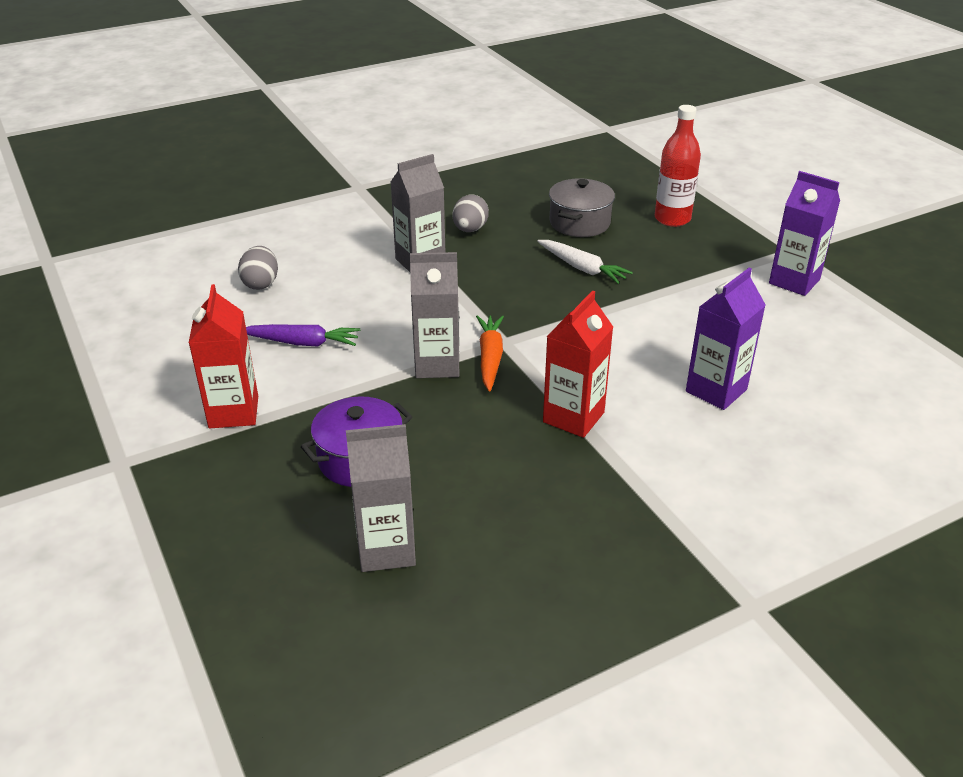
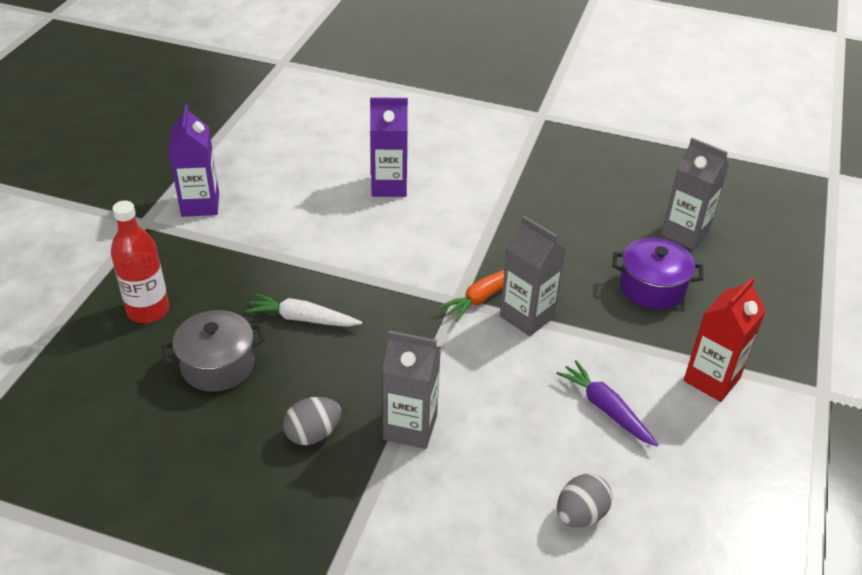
camera: 135 degrees left, 5 degrees up
(573, 417) = (492, 226): red carton -> none
(582, 268) = (302, 318): white carrot -> white carrot turned 75 degrees counterclockwise

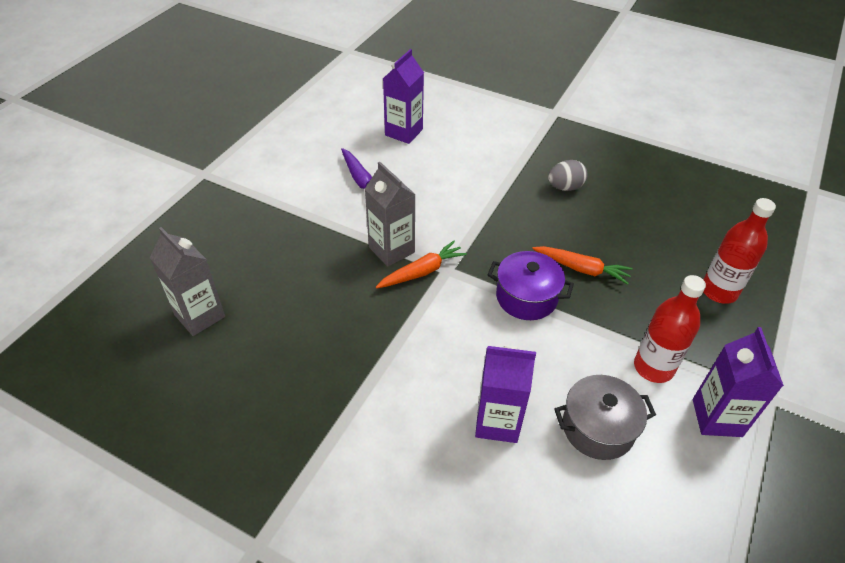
camera: 170 degrees left, 5 degrees up
(218, 365) = (643, 239): grey pot -> grey pot (598, 428)
(245, 234) = (653, 367): none -> red bottle
(302, 318) = (581, 269): white carrot -> orange carrot
(410, 427) = (498, 184): grey carton -> none
(580, 514) = (404, 132): grey egg -> purple carton
(652, 287) = (271, 263): purple pot -> purple pot (526, 297)
(711, 379) = (274, 189): red carton -> none

